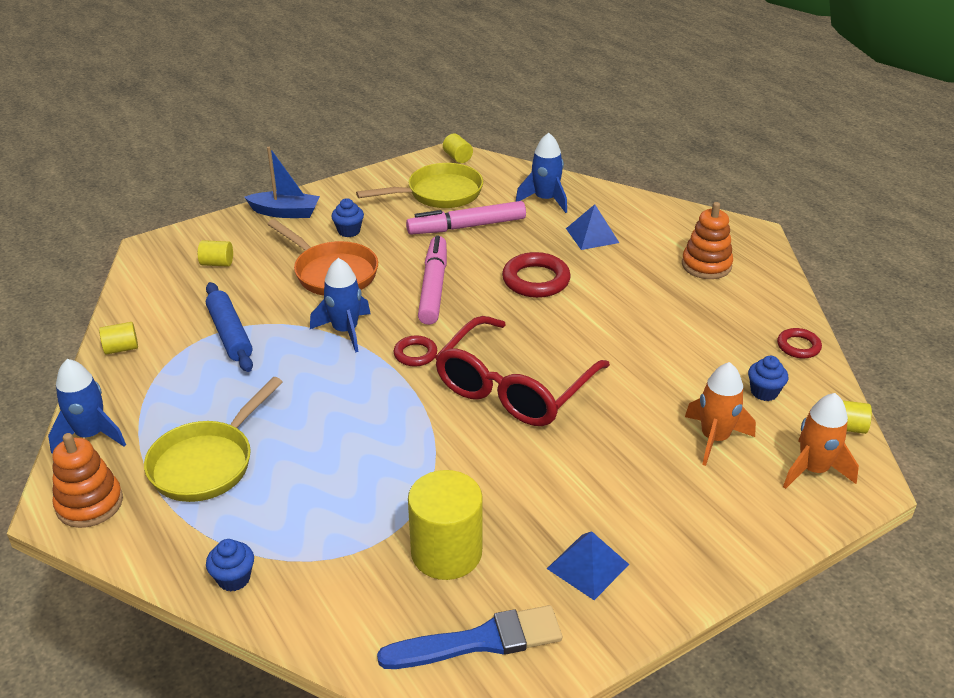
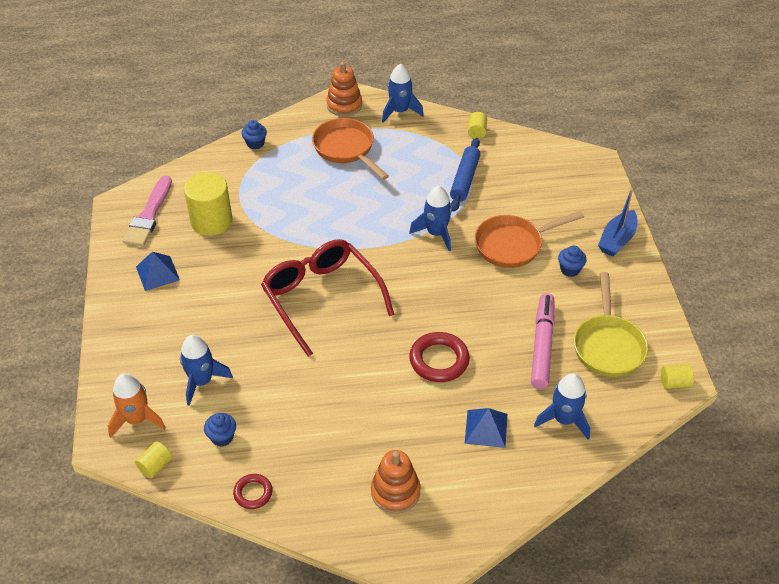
camera: 115 degrees right, 10 degrees up
(207, 463) = (346, 149): yellow pan -> orange pan
(217, 263) = (557, 189): yellow cylinder -> none
(230, 334) = (464, 179): blue rolling pin -> blue rolling pin turned 75 degrees counterclockwise
(415, 354) = (388, 260): red ring -> none
(433, 287) = (463, 295): pink marker -> none
(479, 641) = (149, 215): blue brush -> pink brush
(714, 438) = (202, 381): orange rocket -> blue rocket

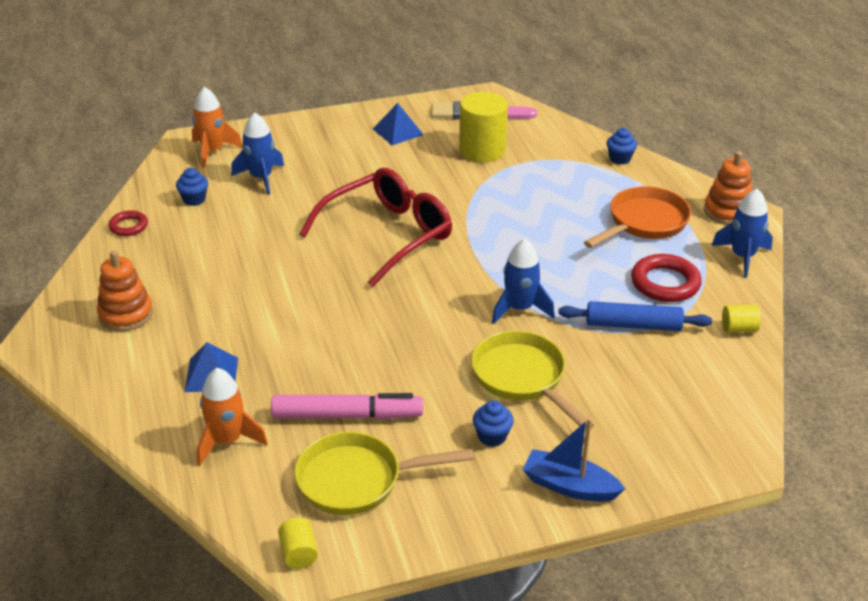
camera: 80 degrees right, 10 degrees down
(155, 466) = (161, 169): yellow cylinder -> none
(439, 360) = (309, 329): red ring -> red ring (665, 283)
(513, 245) = (522, 378): orange pan -> yellow pan
(564, 420) = (227, 441): blue rocket -> orange rocket

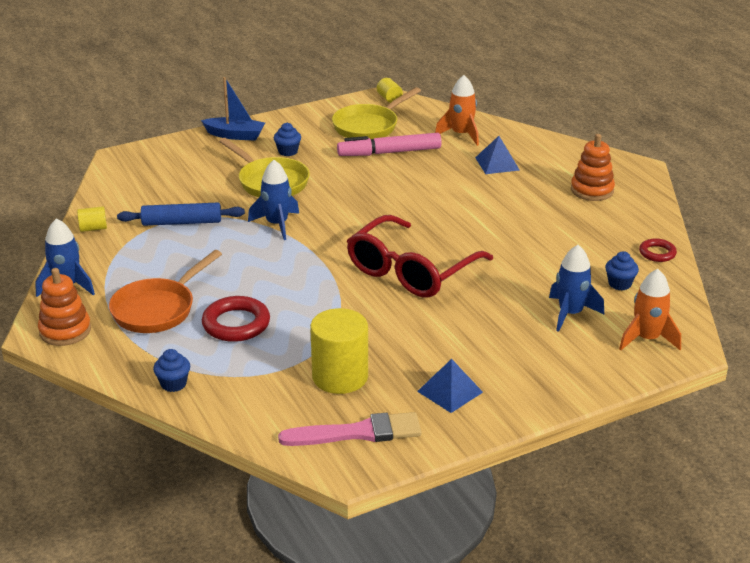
camera: 170 degrees right, 5 degrees down
(357, 480) = (369, 126): yellow pan -> yellow pan turned 150 degrees clockwise
(665, 283) = (148, 256): red ring -> red ring (236, 324)

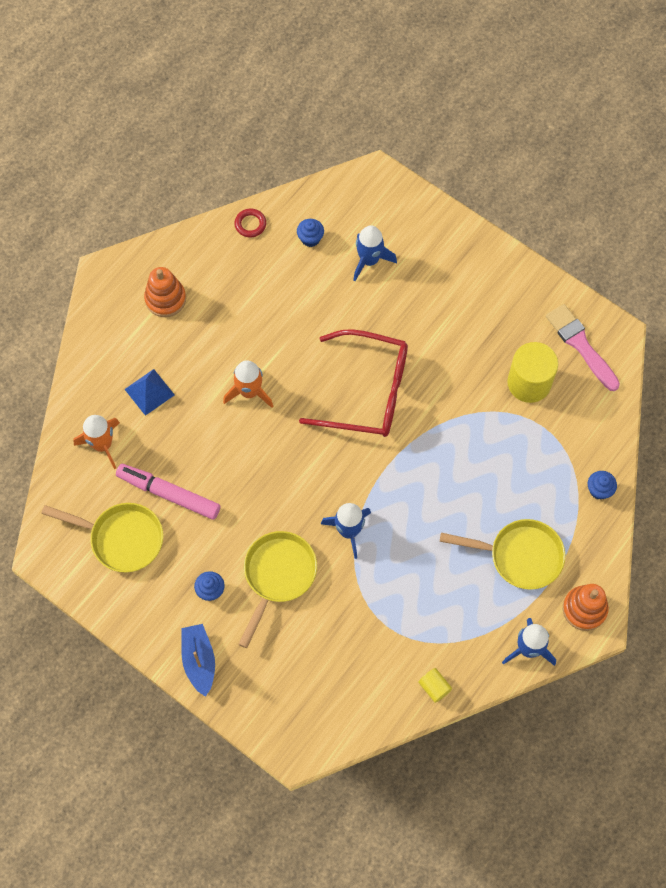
camera: 115 degrees left, 35 degrees up
(158, 309) = (520, 556): orange pan -> yellow pan
(182, 222) = (386, 615): blue rolling pin -> none
(236, 324) = (506, 486): red ring -> none
(389, 99) = (47, 546): yellow cylinder -> none
(390, 152) = (169, 494): pink marker -> pink marker turned 150 degrees clockwise
(450, 391) = (506, 306): blue pyramid -> none
(647, 339) = (376, 203): orange rocket -> orange rocket (249, 392)

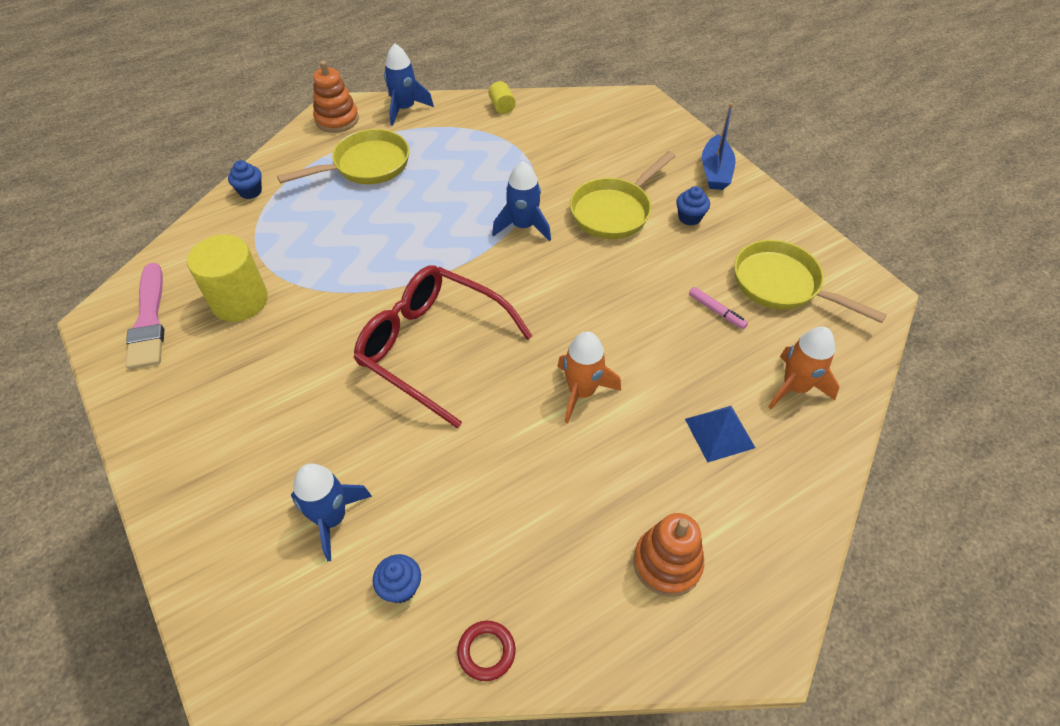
camera: 160 degrees left, 15 degrees down
(169, 494) = (716, 311): pink marker -> pink marker, size x0.48
(520, 556) = (366, 166): yellow pan -> yellow pan turned 120 degrees clockwise

